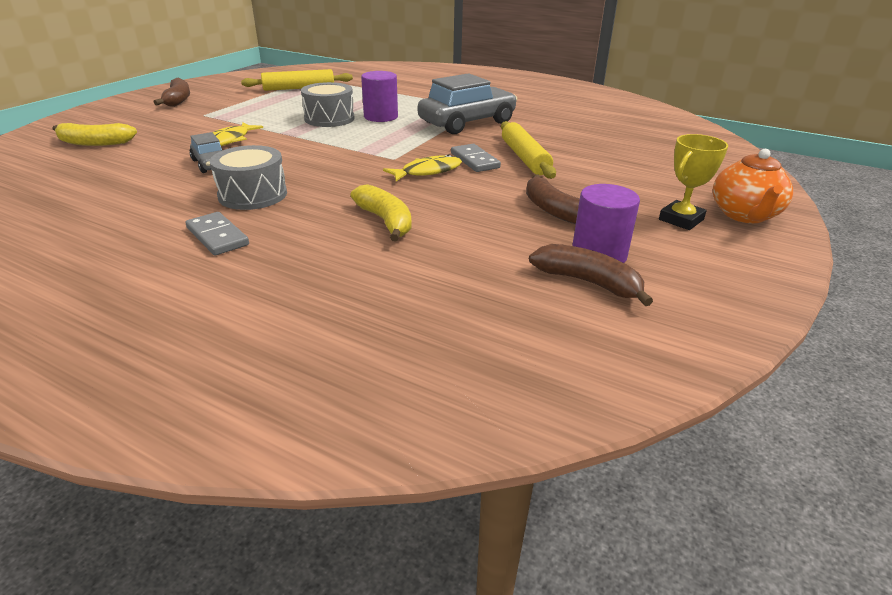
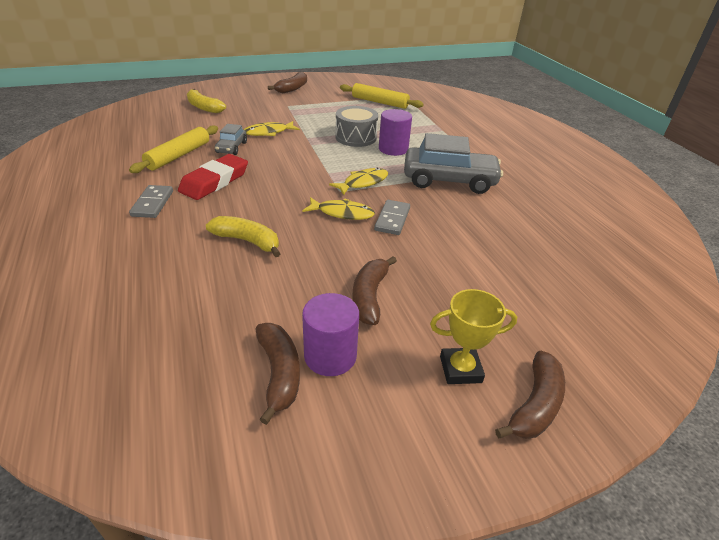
camera: 40 degrees right, 5 degrees up
(253, 195) = (215, 181): grey drum -> red eraser
(386, 221) = (248, 241): yellow banana -> yellow banana turned 75 degrees counterclockwise
(402, 146) = (363, 183): none -> yellow fish
(525, 158) = (436, 235): yellow rolling pin -> yellow rolling pin (179, 156)
(744, 215) = (535, 405): orange teapot -> brown banana

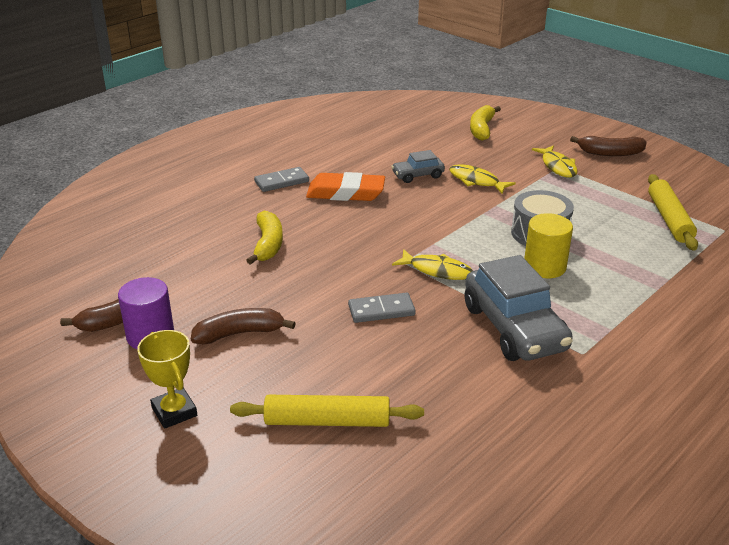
camera: 65 degrees right, 5 degrees down
(179, 156) = (370, 159): yellow rolling pin -> yellow rolling pin (327, 421)
(215, 181) = (345, 193): red eraser -> orange eraser
(342, 213) = (362, 277): yellow fish -> yellow fish (557, 166)
(393, 149) = (544, 267): purple cylinder -> yellow cylinder
(535, 405) = (153, 468): brown banana -> none

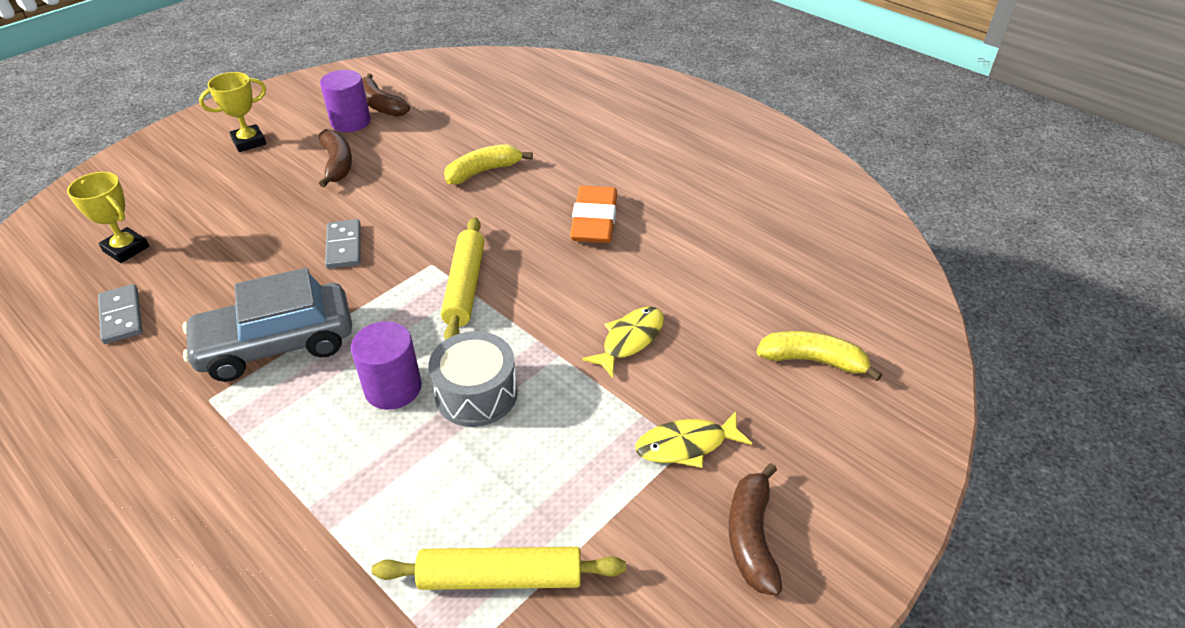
camera: 90 degrees right, 10 degrees up
(268, 245) = (483, 171): yellow banana -> yellow banana turned 150 degrees clockwise
(282, 182) = (620, 173): grey domino -> grey domino (121, 316)
(327, 421) = (197, 215): yellow rolling pin -> yellow rolling pin (465, 286)
(390, 465) = (126, 249): none -> yellow trophy
(417, 175) = (643, 282): grey car -> none
(437, 270) = (407, 289): yellow fish -> none
(544, 267) = (393, 388): yellow cylinder -> purple cylinder

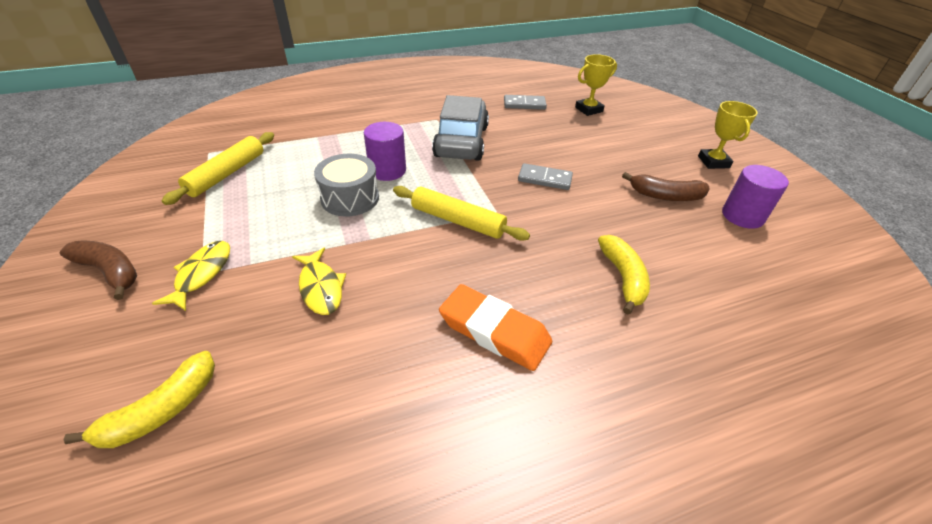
camera: 115 degrees right, 0 degrees up
(380, 105) = (778, 241): brown banana -> none

